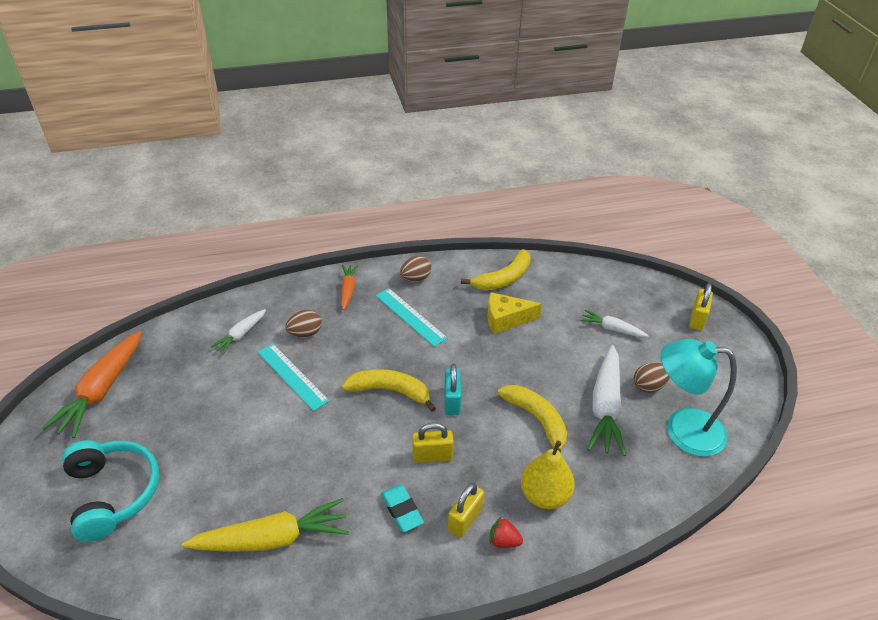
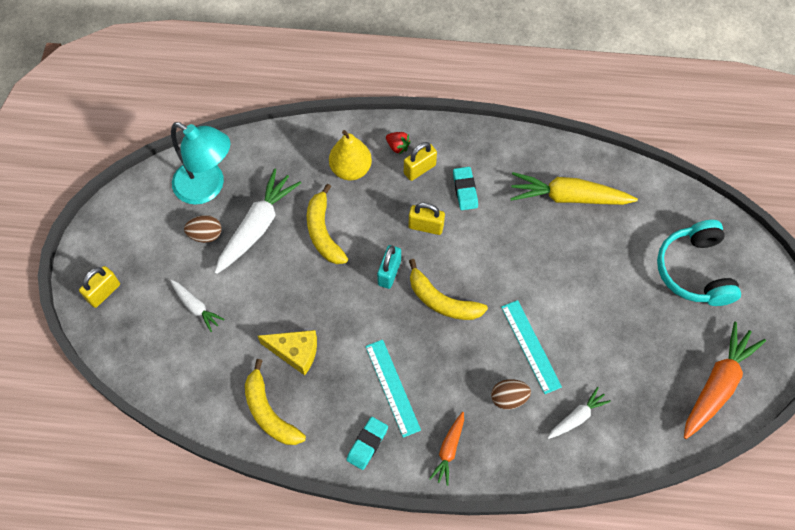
camera: 160 degrees left, 20 degrees up
(415, 278) = (367, 444): brown egg -> turquoise eraser
(503, 278) = (269, 412): yellow banana -> yellow banana turned 105 degrees counterclockwise

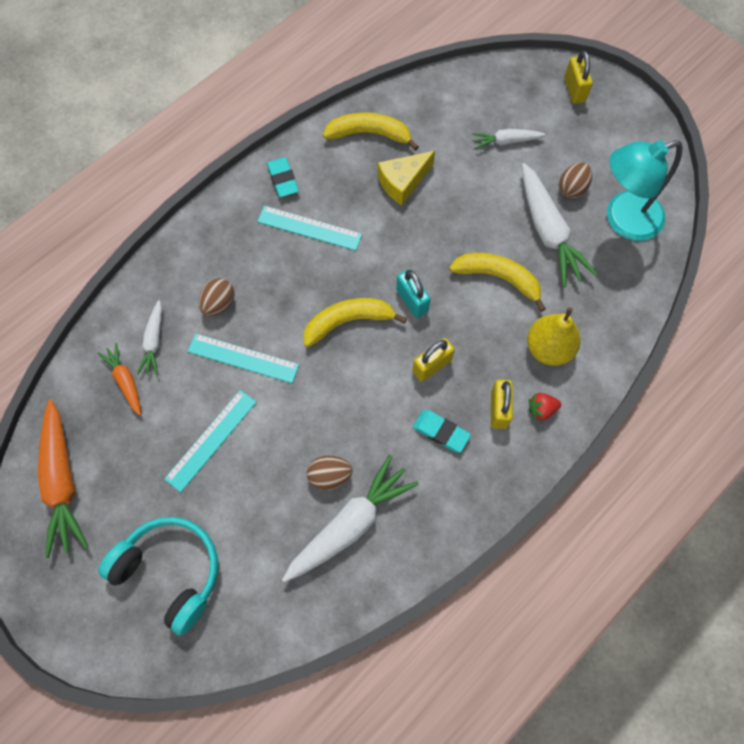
camera: 130 degrees right, 5 degrees up
(449, 450) = (223, 229): orange carrot -> orange carrot (125, 381)
(552, 230) = (329, 476): none -> brown egg
(568, 197) = (350, 524): yellow carrot -> white carrot
(601, 317) = (211, 440): none -> turquoise ruler

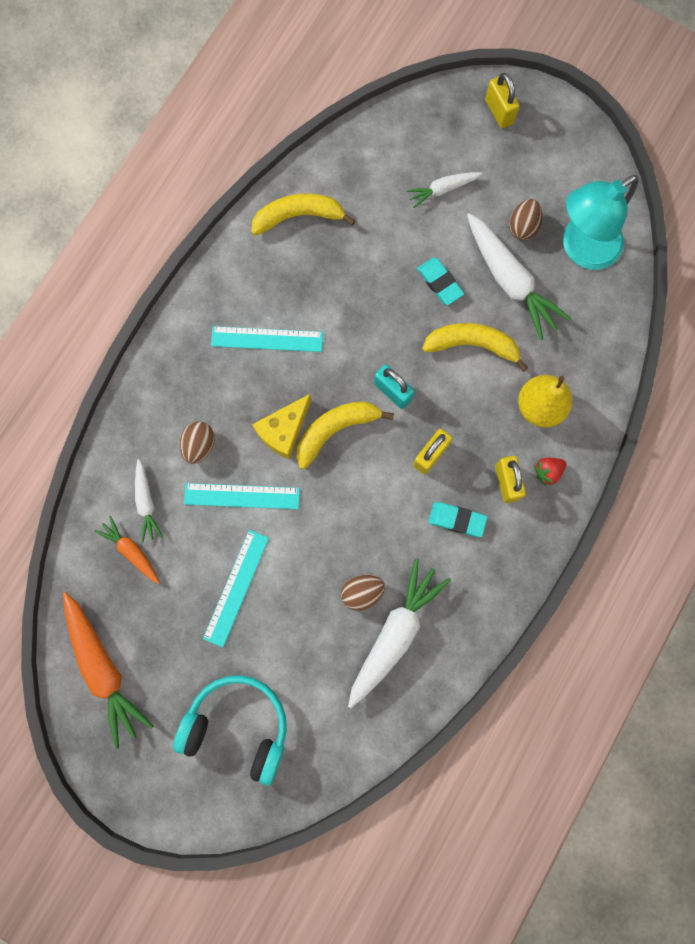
camera: 15 degrees left, 10 degrees up
(283, 179) = (223, 291): turquoise eraser -> turquoise eraser (439, 283)
(403, 182) = (348, 263): yellow cheese -> yellow cheese (284, 431)

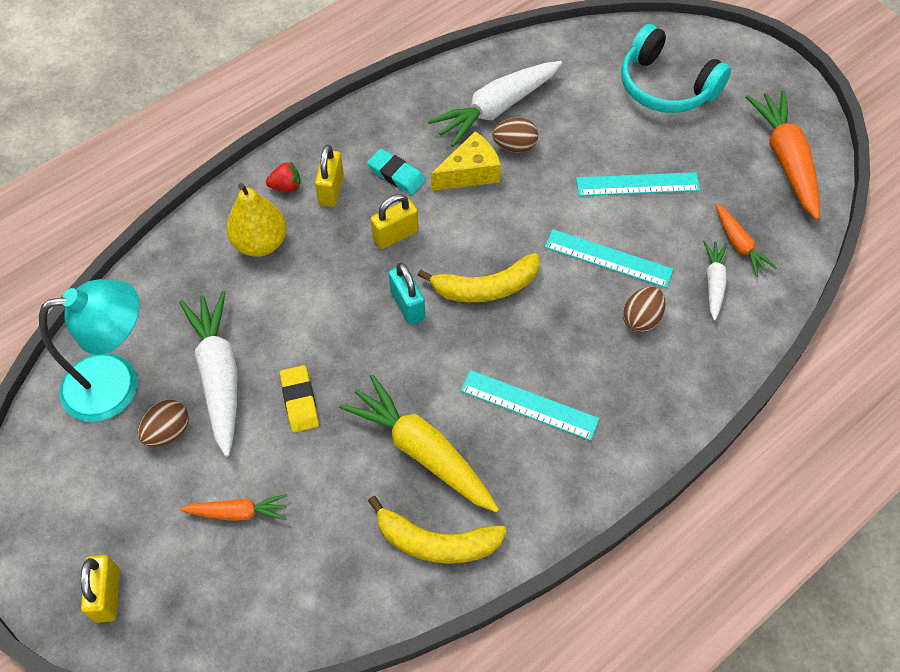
camera: 160 degrees left, 20 degrees down
(236, 587) = (637, 184): turquoise ruler -> turquoise ruler turned 45 degrees clockwise
(284, 431) = (542, 304): yellow cheese -> yellow cheese (470, 173)
(333, 276) = (422, 451): none -> yellow carrot
(439, 283) = (300, 401): turquoise eraser -> yellow eraser
(442, 190) = (238, 512): white carrot -> orange carrot
(472, 345) = (297, 323): yellow banana -> none

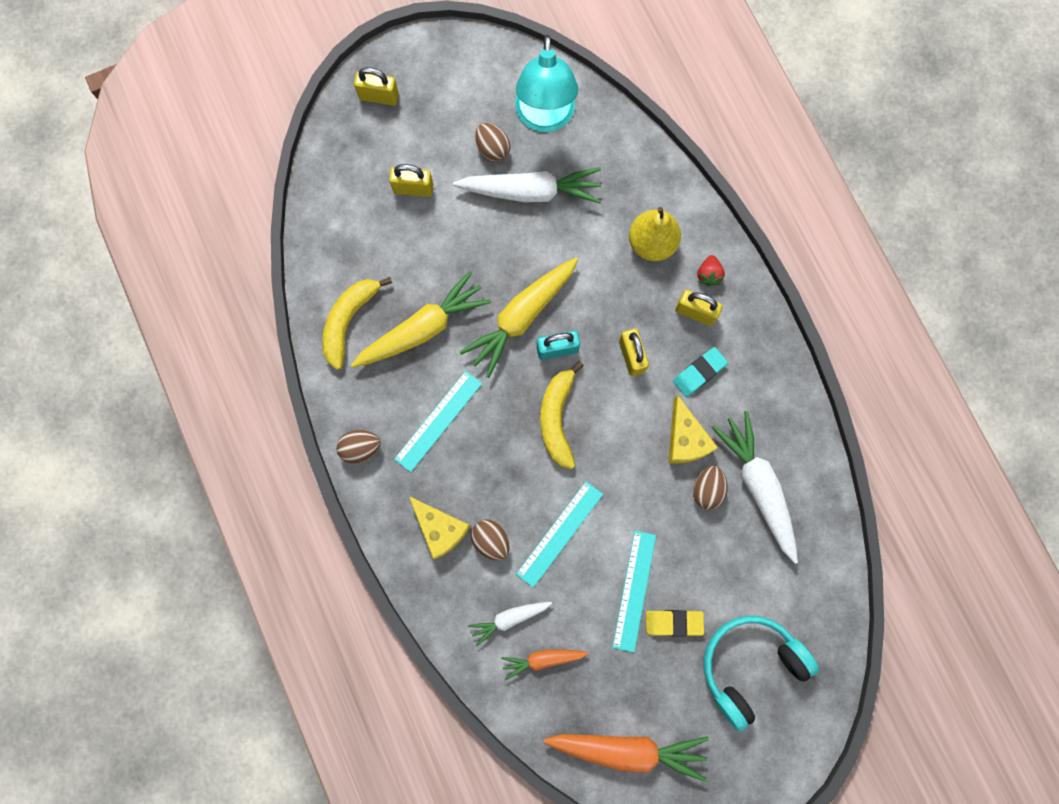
camera: 105 degrees right, 20 degrees up
(238, 512) = (413, 188): orange carrot -> yellow padlock
(300, 401) = (492, 247): yellow eraser -> yellow eraser (674, 622)
(379, 349) = (521, 317): none -> yellow carrot
(591, 481) = (361, 448): none -> brown egg
(649, 371) = (440, 528): none -> yellow cheese
(713, 283) = (509, 618): white carrot -> white carrot turned 135 degrees clockwise

